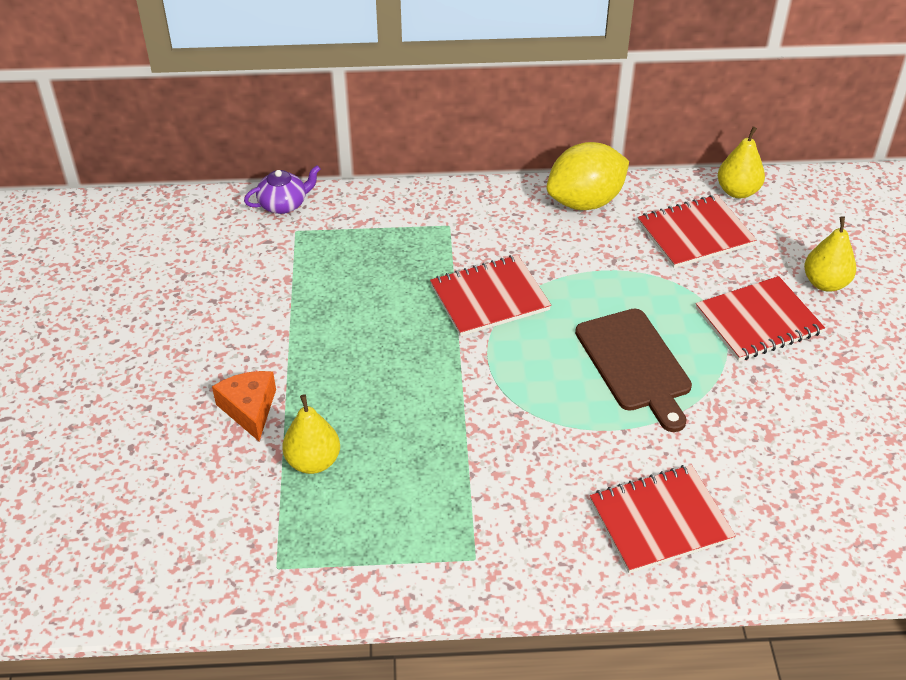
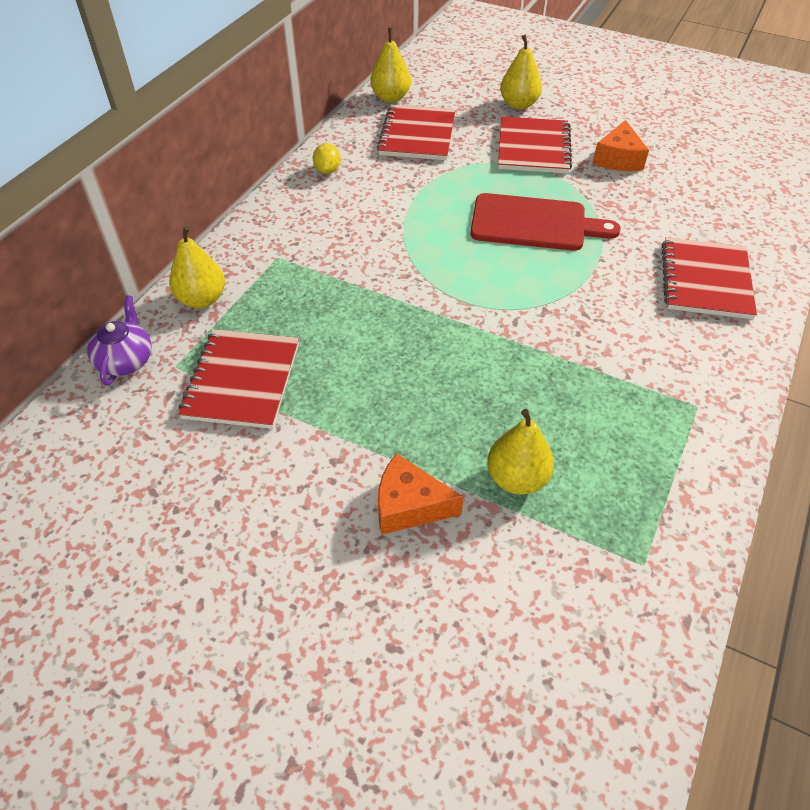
camera: 60 degrees left, 5 degrees up
(370, 209) = (202, 299): none -> yellow pear
(489, 298) = (393, 270): red notebook -> red notebook (242, 380)
(585, 202) = (327, 170): yellow lemon -> yellow lemon, size x0.43
(635, 364) = (534, 223): brown cutting board -> red cutting board
(805, 392) = (618, 159): none -> orange cheese

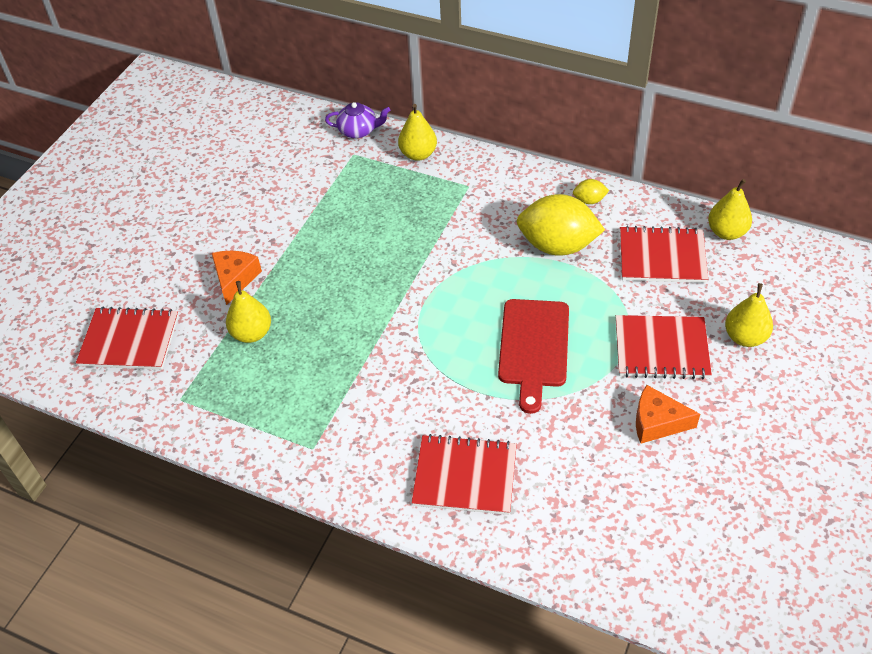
camera: 90 degrees right, 0 degrees up
(242, 380) = (340, 187): red notebook -> red notebook (129, 340)
(391, 197) = (557, 245): none -> yellow lemon

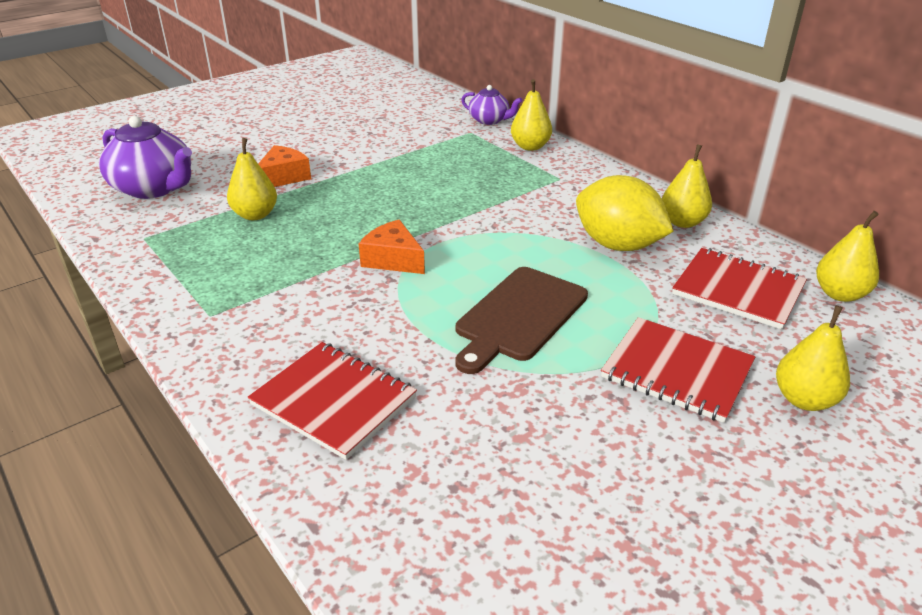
camera: 25 degrees right, 15 degrees down
(129, 340) = (154, 188): red notebook -> purple teapot
(534, 347) = (519, 316): red cutting board -> brown cutting board
(589, 200) = (682, 222): yellow lemon -> yellow pear
(657, 422) = (616, 443): orange cheese -> orange cheese (393, 259)

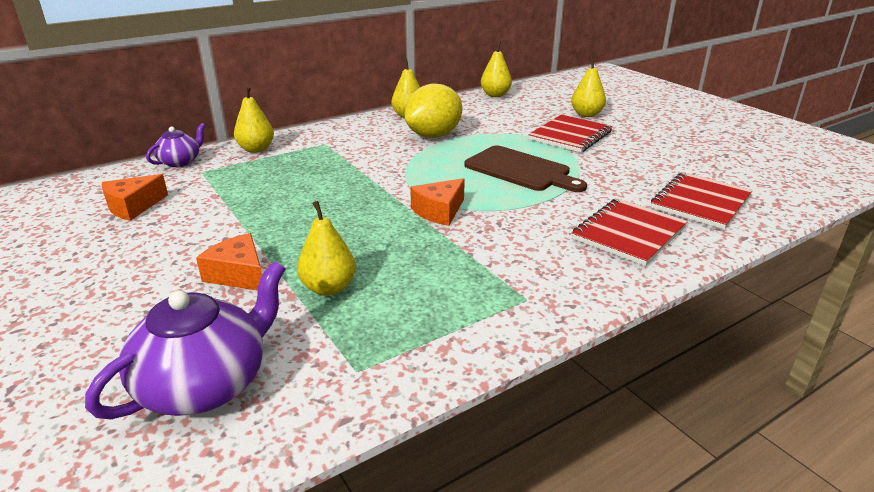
camera: 85 degrees left, 5 degrees down
(397, 120) = (133, 206): none -> orange cheese
(738, 290) = (491, 113): red notebook -> red notebook (700, 202)

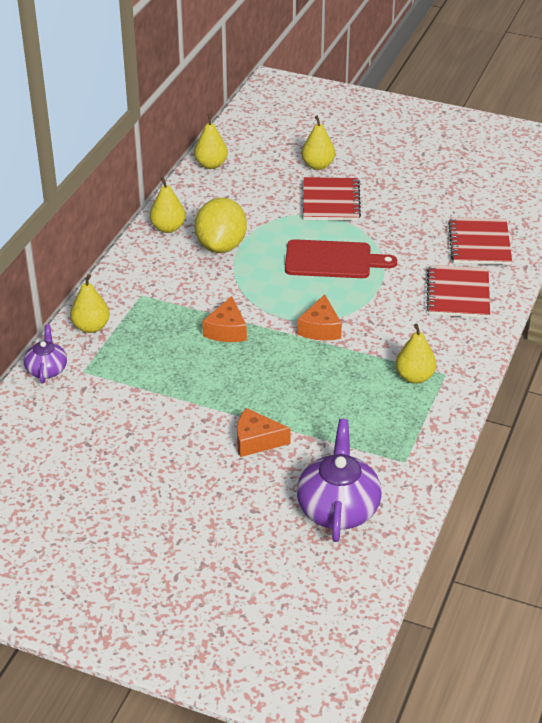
camera: 35 degrees left, 10 degrees up
(133, 206) = (88, 428): orange cheese -> orange cheese (226, 330)
(328, 288) = (325, 422): yellow pear -> yellow pear (414, 377)
(520, 170) = (332, 260): brown cutting board -> red cutting board

